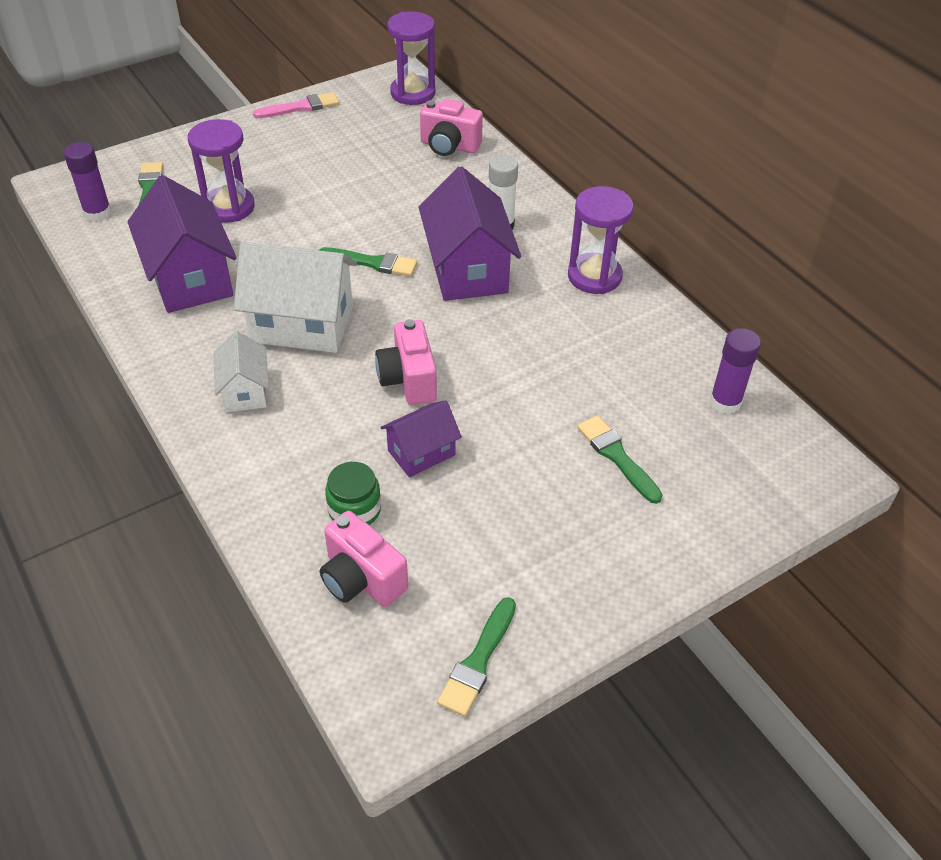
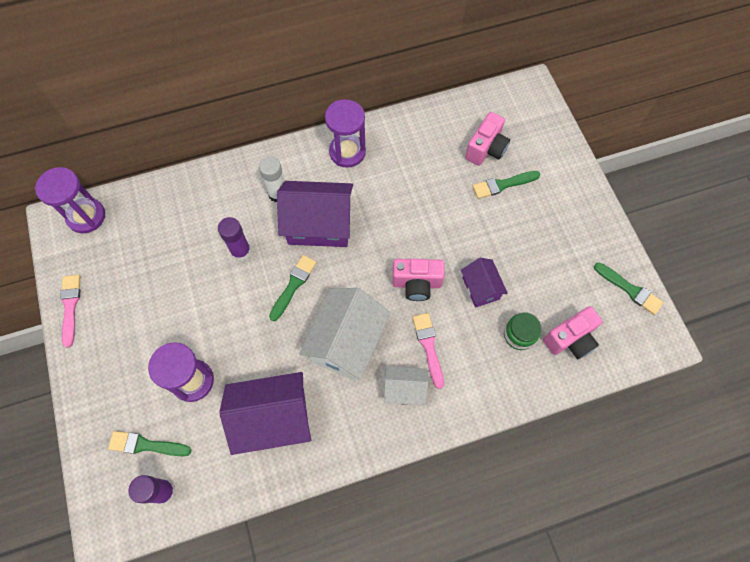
camera: 75 degrees left, 20 degrees up
(314, 406) = (428, 346): none -> pink brush
(449, 146) = (171, 206): pink camera -> pink camera (486, 149)
(725, 402) = (472, 118): purple glue stick -> purple glue stick (241, 251)

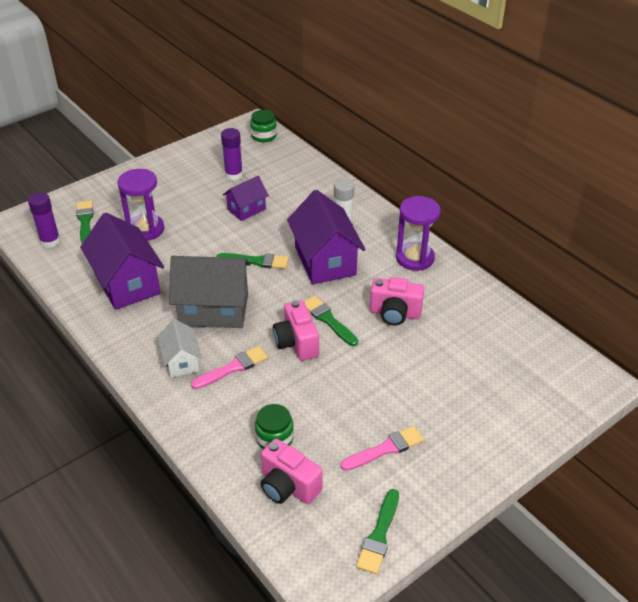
camera: 70 degrees right, 25 degrees down
(70, 306) = (185, 152): pink brush -> pink brush (385, 449)
(86, 216) = (264, 136): purple hourglass -> green jar
(241, 251) = (274, 222): purple glue stick -> purple glue stick (233, 175)
(347, 343) = (214, 310): white house -> grey house
(480, 288) = (314, 393): purple house -> purple house (246, 209)
(486, 149) = (488, 359): pink camera -> pink camera (395, 313)
(503, 185) = (451, 384): green brush -> green brush (328, 320)

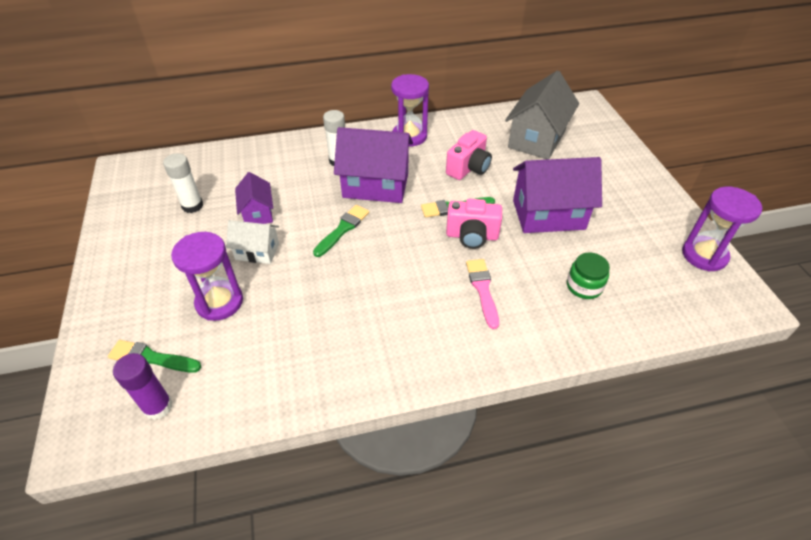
camera: 65 degrees left, 5 degrees up
(127, 283) = (301, 343): purple house -> purple house (548, 214)
(181, 361) = (454, 327): white house -> white house (257, 251)
(214, 310) = (393, 280): grey house -> grey house (536, 139)
(233, 175) = (192, 206): purple glue stick -> white glue stick
(264, 136) = (151, 166): green jar -> none
(288, 486) = (642, 294): pink camera -> none
(379, 535) = (704, 255): green brush -> purple hourglass
(385, 449) = (617, 223): pink brush -> none

